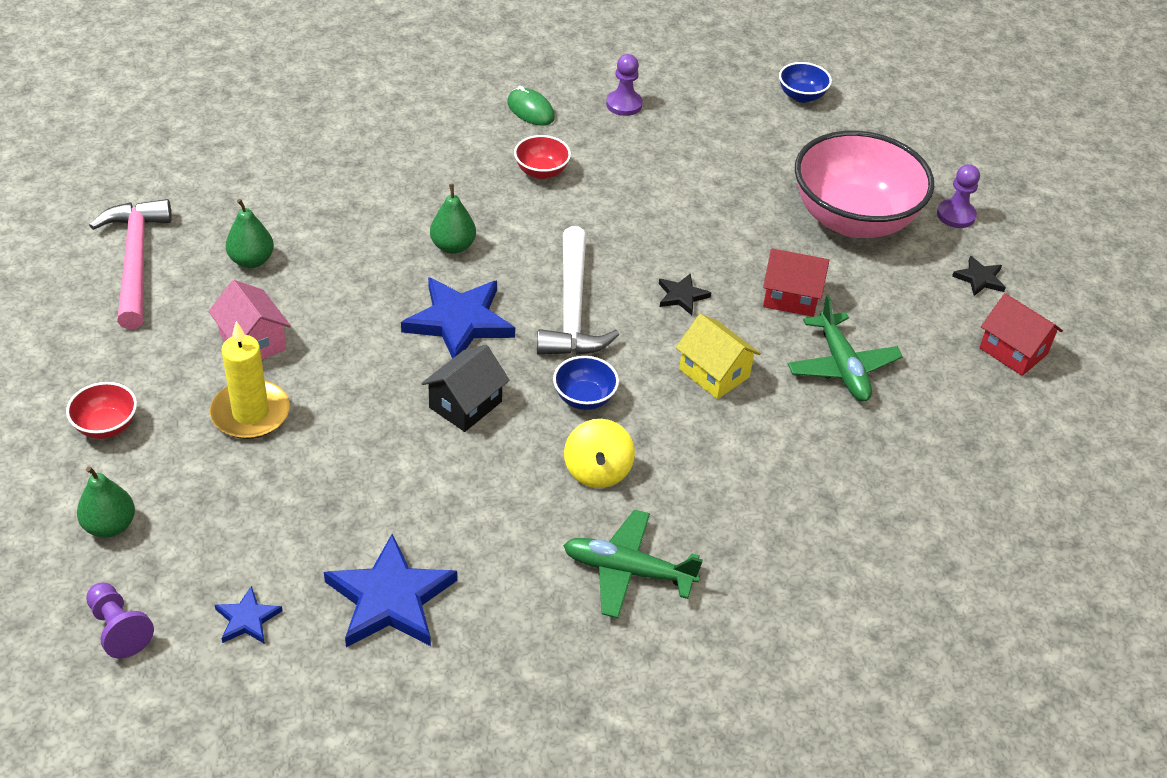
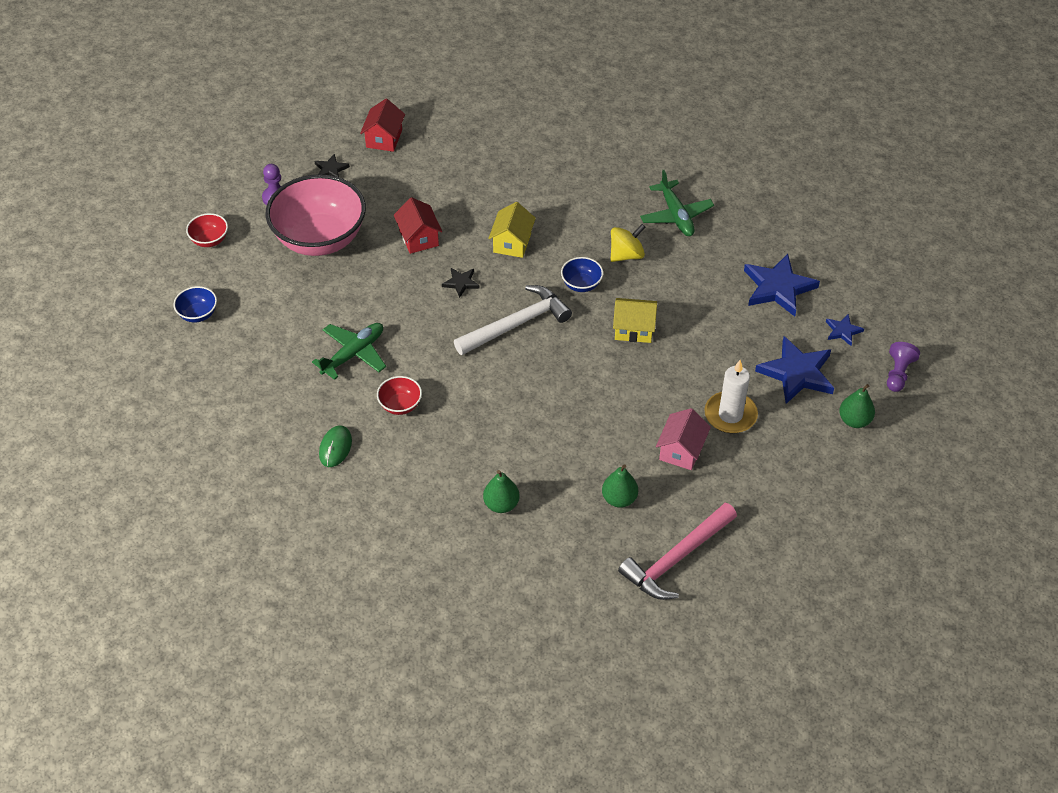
camera: 120 degrees left, 5 degrees up
(106, 426) = (802, 471): red bowl -> red bowl (209, 240)
(250, 413) = (730, 415): yellow candle -> white candle
(453, 246) = (513, 408): green pear -> green pear (501, 504)
(459, 322) = (575, 367): blue star -> blue star (797, 373)
(465, 404) = (633, 329): black house -> yellow house
(624, 104) = (285, 401): purple pawn -> none
(842, 367) = (459, 196): green plane -> green plane (353, 354)

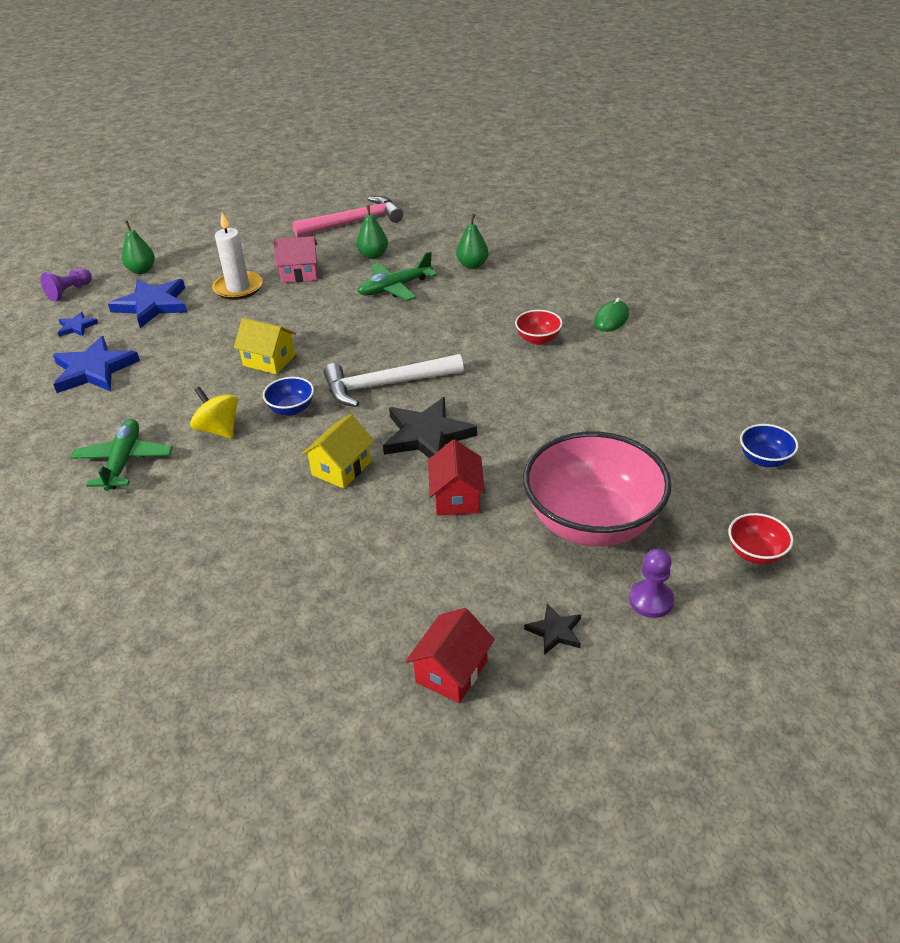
camera: 160 degrees left, 10 degrees down
(353, 354) = (576, 388): green plane -> green plane (394, 288)
(461, 283) = (427, 435): black star -> black star, size x2.02
(626, 255) = (218, 429): yellow spinning top -> yellow spinning top turned 60 degrees clockwise
(681, 450) = (300, 274): pink house -> pink house turned 45 degrees clockwise

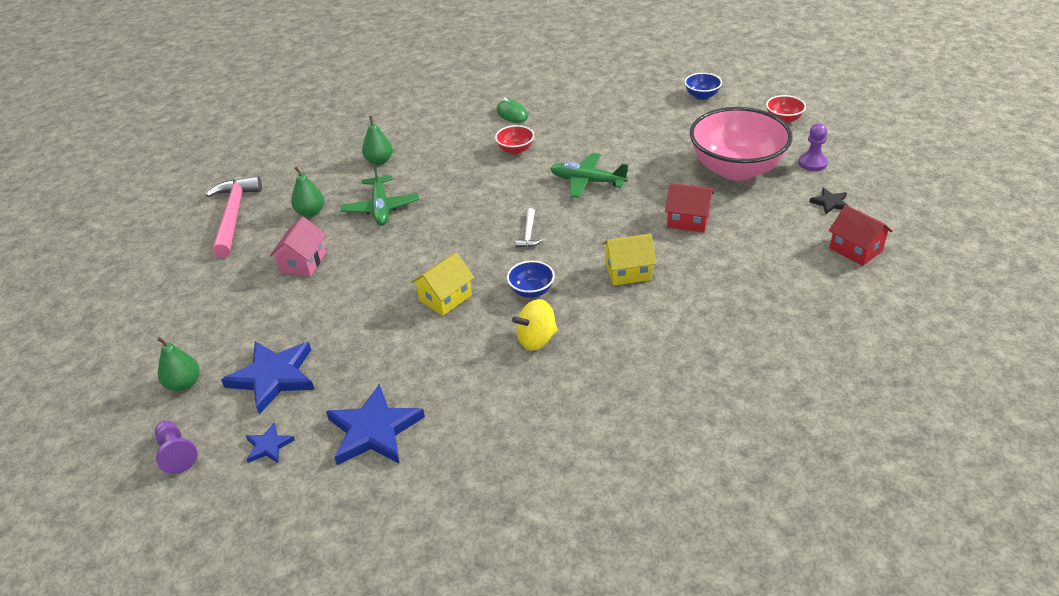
camera: 70 degrees left, 0 degrees up
(124, 461) = (552, 408): green plane -> green plane (587, 181)
(238, 288) = (294, 308): white candle -> none
(341, 468) = (628, 272): yellow house -> yellow house turned 60 degrees counterclockwise
(386, 385) = (528, 234): white hammer -> white hammer, size x0.47
(427, 435) = (608, 222): black star -> none

